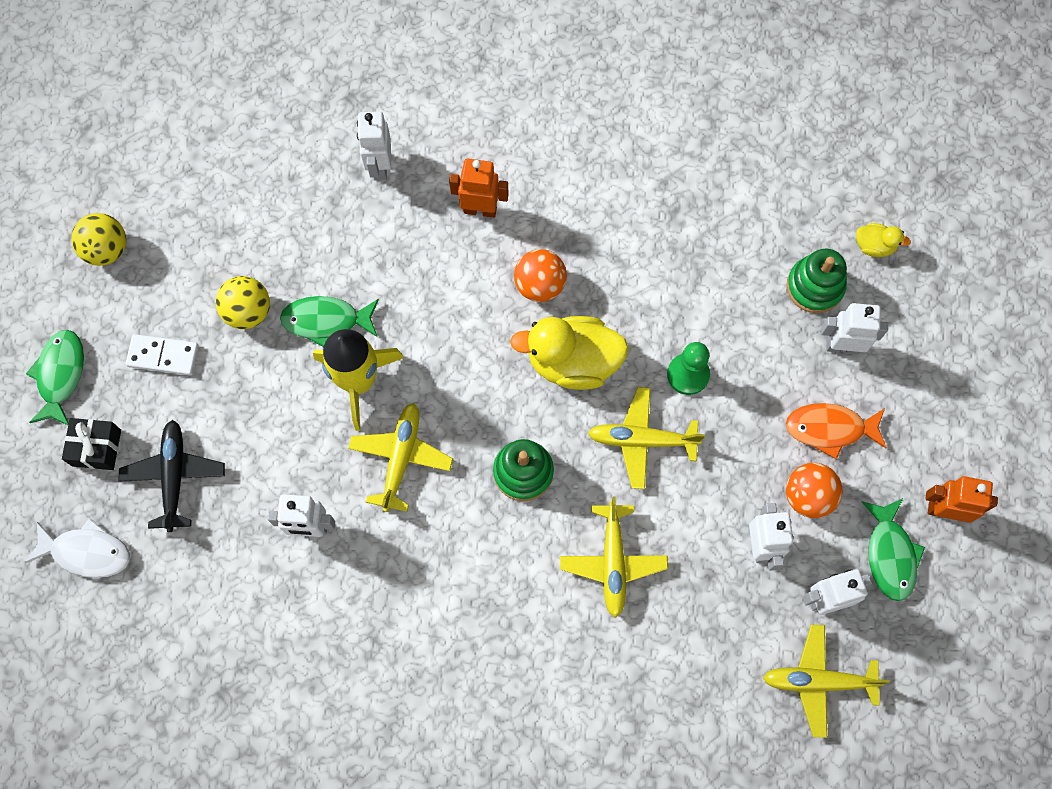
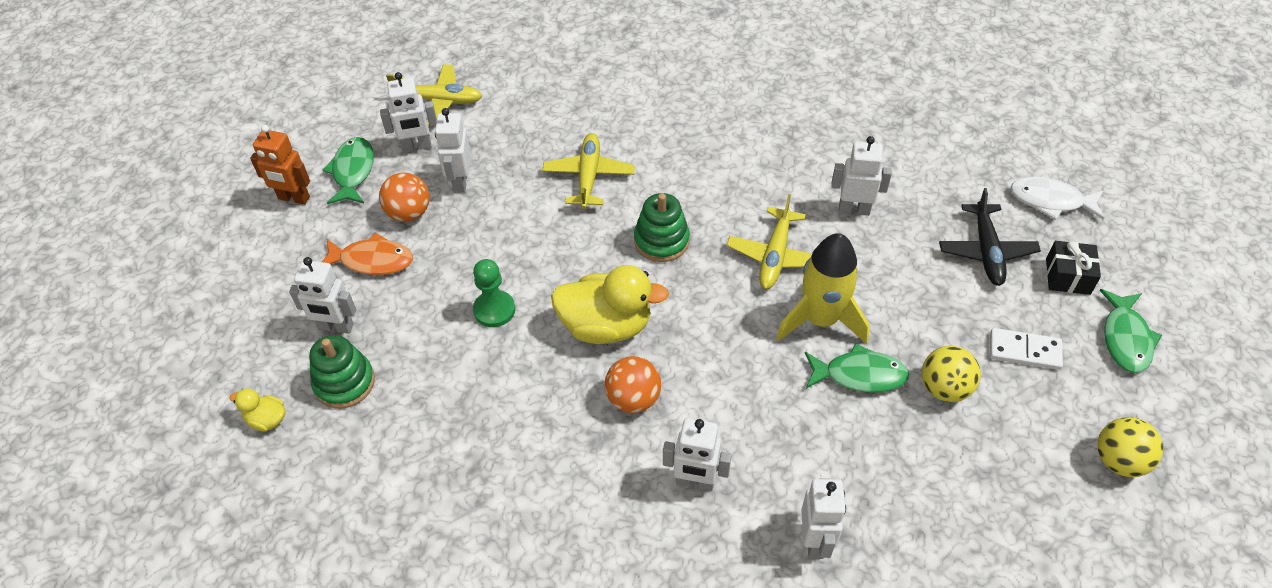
camera: 175 degrees left, 20 degrees down
(480, 209) = (695, 482): orange robot -> white robot
(642, 440) = (549, 260): yellow plane -> none

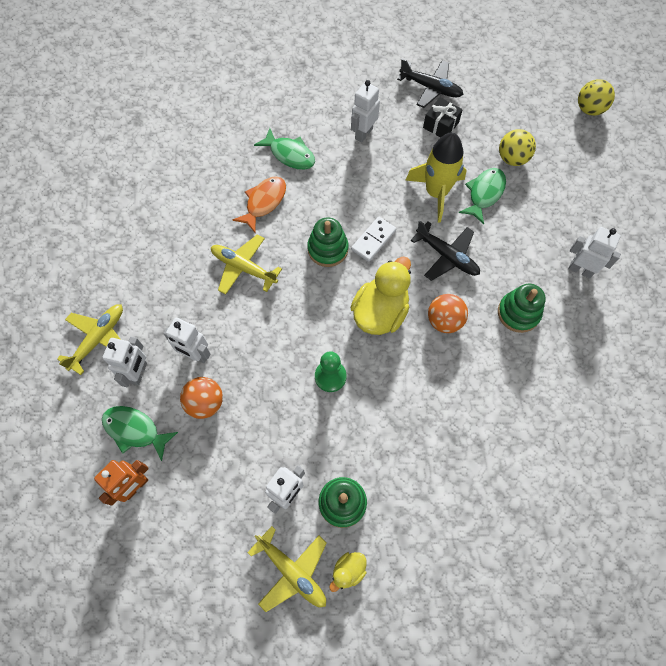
camera: 65 degrees left, 15 degrees up
(372, 260) = (238, 445): orange fish -> orange fish (264, 202)
(695, 482) = (518, 313): white robot -> green stacking toy
(731, 367) = (447, 256): none -> black plane
(775, 256) = (376, 192): yellow plane -> yellow plane (292, 571)
(1024, 351) = (506, 109): white domino -> white domino (373, 240)
(1051, 201) = (412, 39): white fish -> none
(1067, 276) = (467, 62): black gift -> black gift (440, 125)
(1125, 338) = (519, 63): green fish -> green fish (290, 154)

